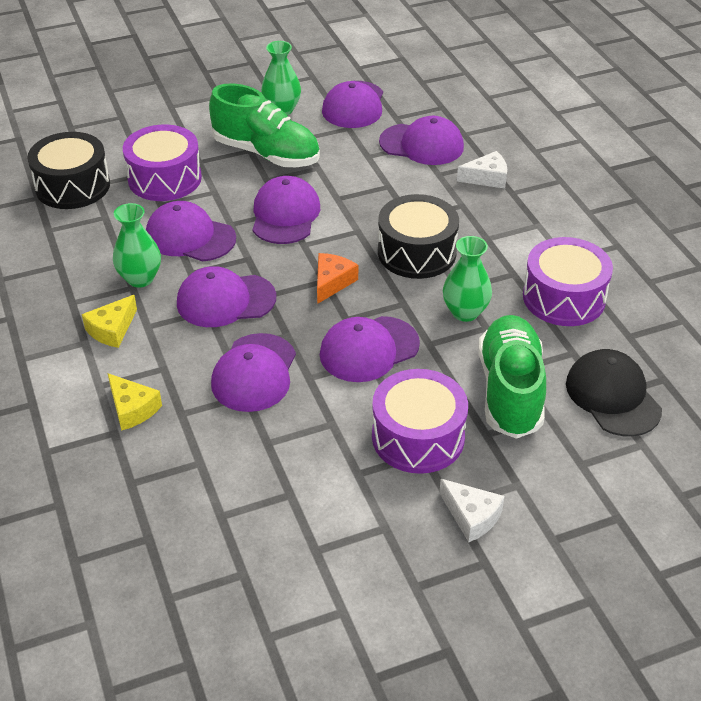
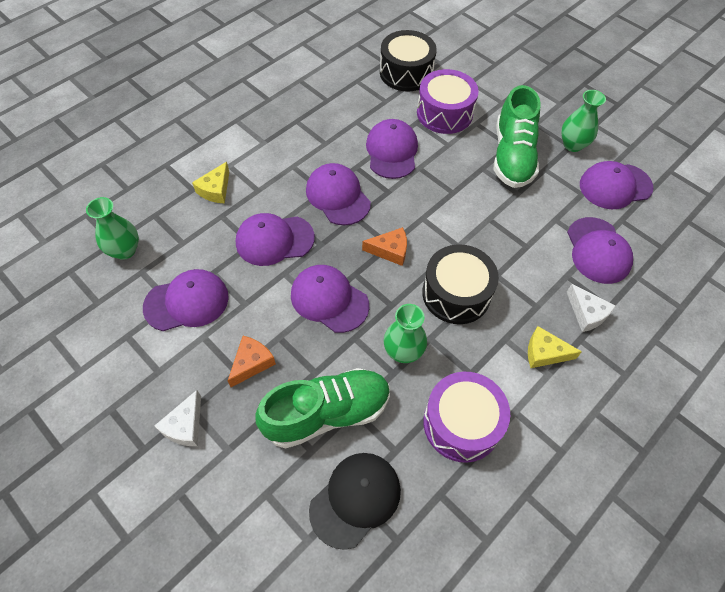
camera: 65 degrees right, 15 degrees up
(112, 329) = (281, 150): yellow cheese -> yellow cheese (544, 353)
(140, 278) = (335, 143): green vase -> green vase (125, 250)
(285, 215) = (448, 194): purple cap -> purple cap (187, 302)
(418, 437) = (252, 363): purple drum -> orange cheese

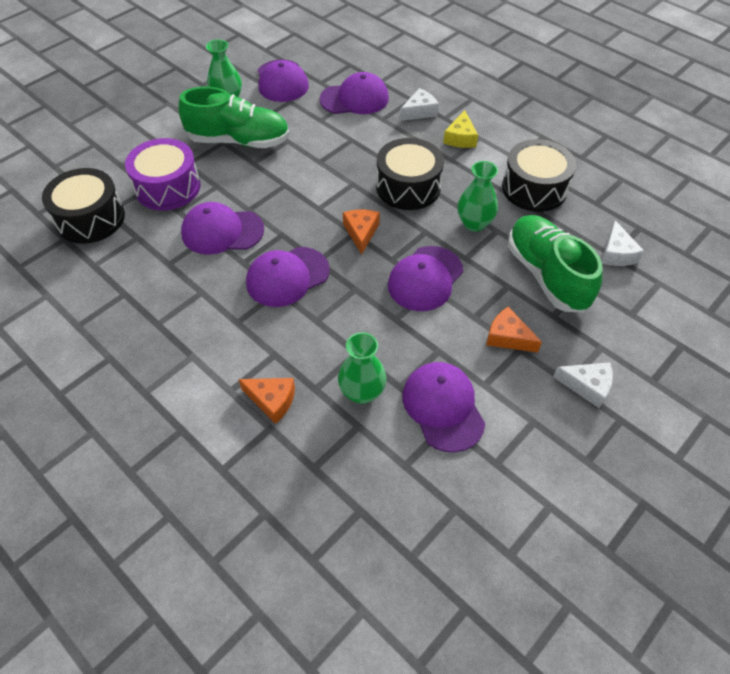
camera: 90 degrees left, 5 degrees down
(125, 250) = (373, 492): green vase -> green vase (362, 392)
(215, 190) = (272, 400): yellow cheese -> orange cheese
(274, 240) = (351, 331): purple cap -> none
(355, 499) = (616, 253): black cap -> white cheese
(461, 423) = (534, 188): purple drum -> black drum

